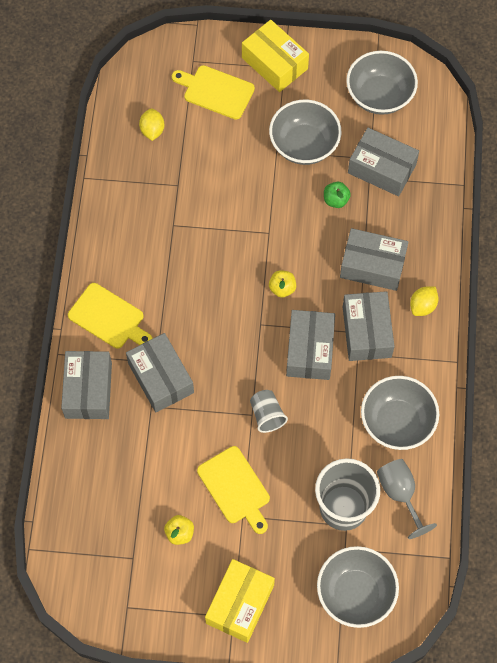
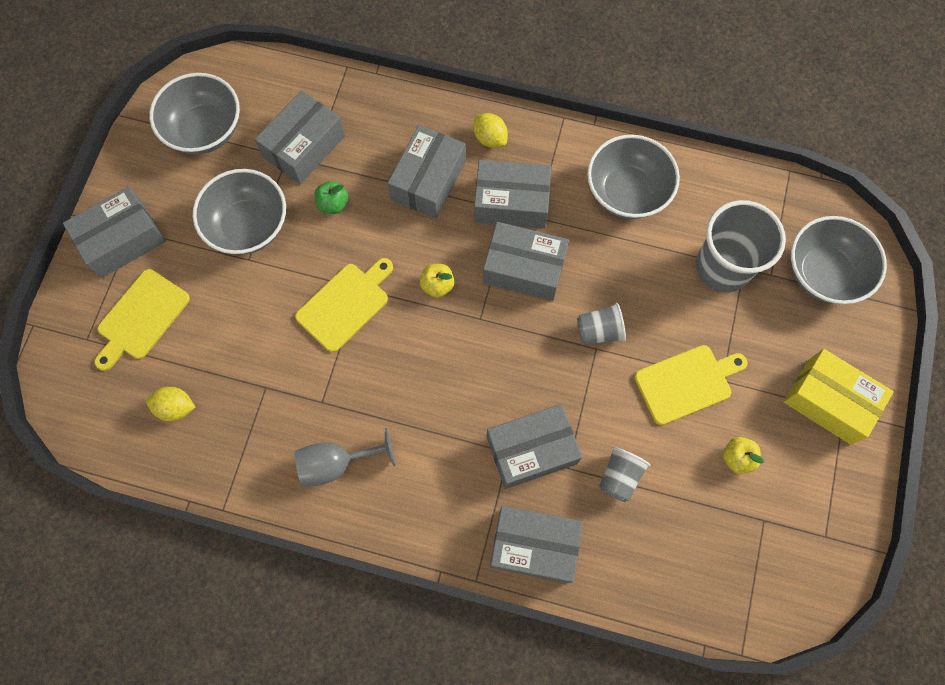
camera: 80 degrees left, 5 degrees up
(109, 318) = (437, 504): yellow cutting board -> yellow cutting board (345, 304)
(150, 445) = (619, 477): none -> grey cup
(274, 63) = (122, 240): yellow box -> grey box
(400, 494) = (712, 205): grey goblet -> grey goblet (336, 463)

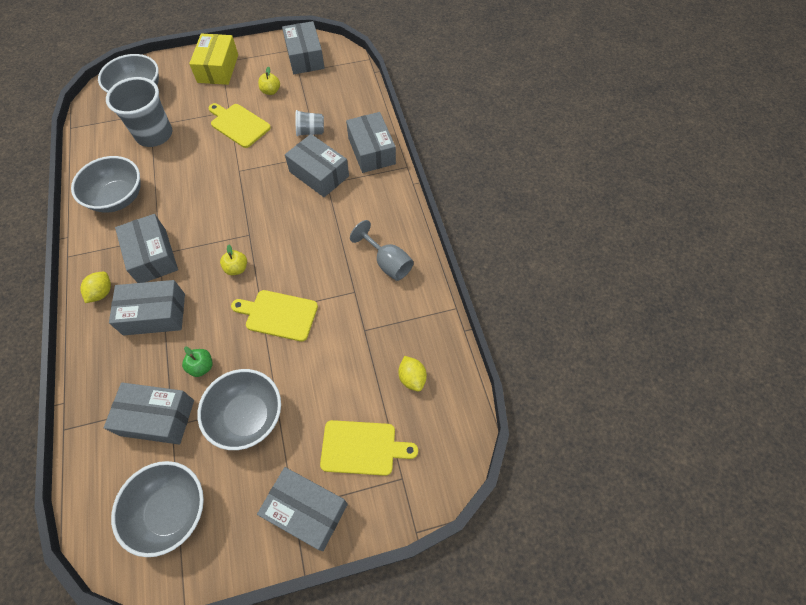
camera: 120 degrees left, 10 degrees down
(524, 268) = (201, 227): grey box -> grey box (305, 57)
(599, 331) = (226, 173): grey cup -> none

